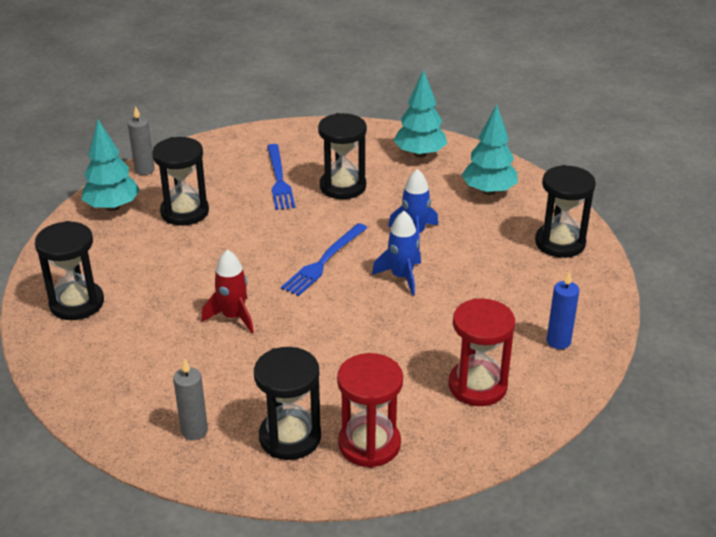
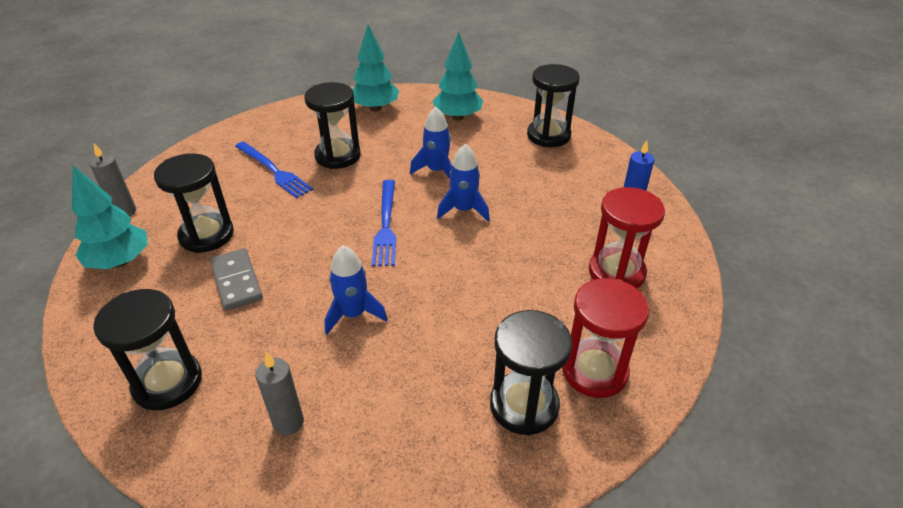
camera: 35 degrees left, 5 degrees up
(175, 256) = (236, 281): none -> grey domino
(194, 431) = (429, 454): grey candle -> grey candle (288, 422)
(233, 317) = (353, 314): red rocket -> blue rocket

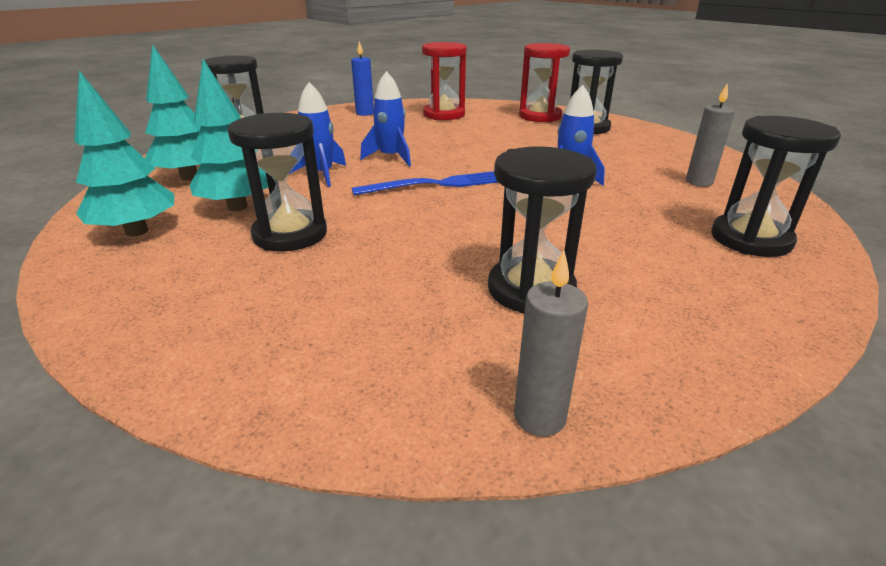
camera: 105 degrees left, 10 degrees down
(120, 262) = (656, 353): turquoise tree -> turquoise tree (237, 207)
(236, 281) = (590, 242): grey domino -> none
(274, 170) = (340, 277): blue fork -> none

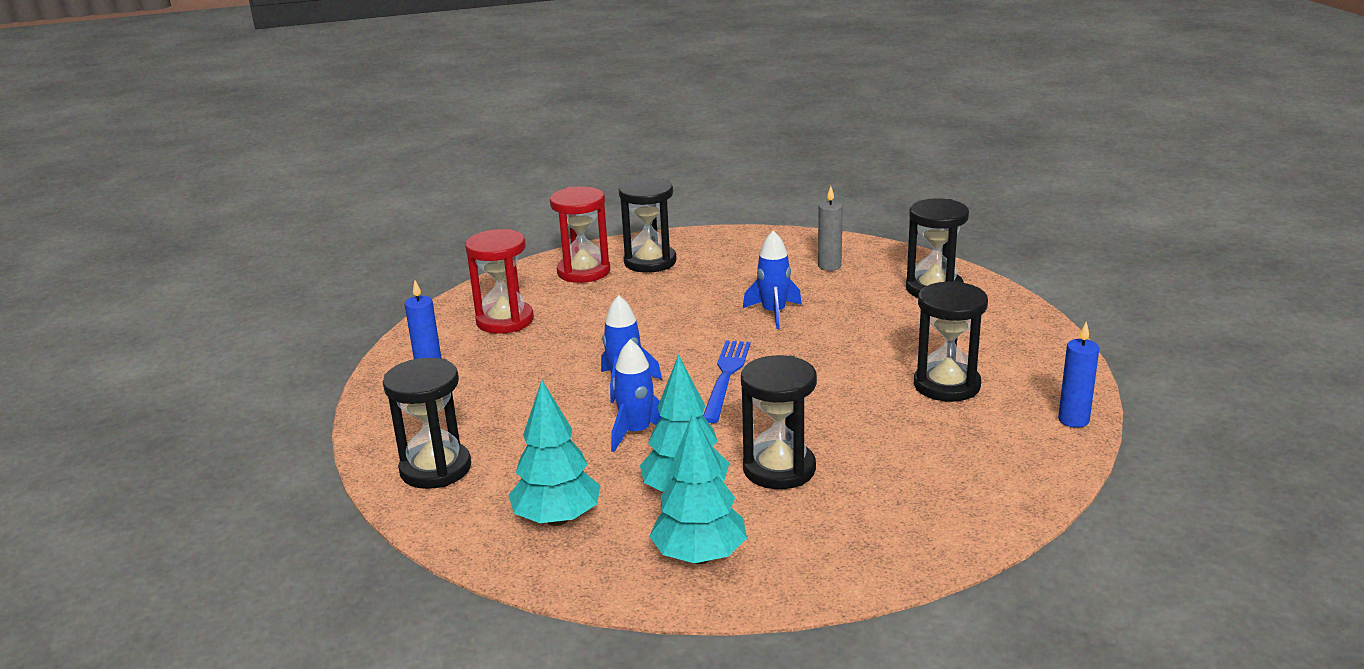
camera: 60 degrees left, 5 degrees down
(539, 417) = (1073, 420): grey candle -> blue candle

